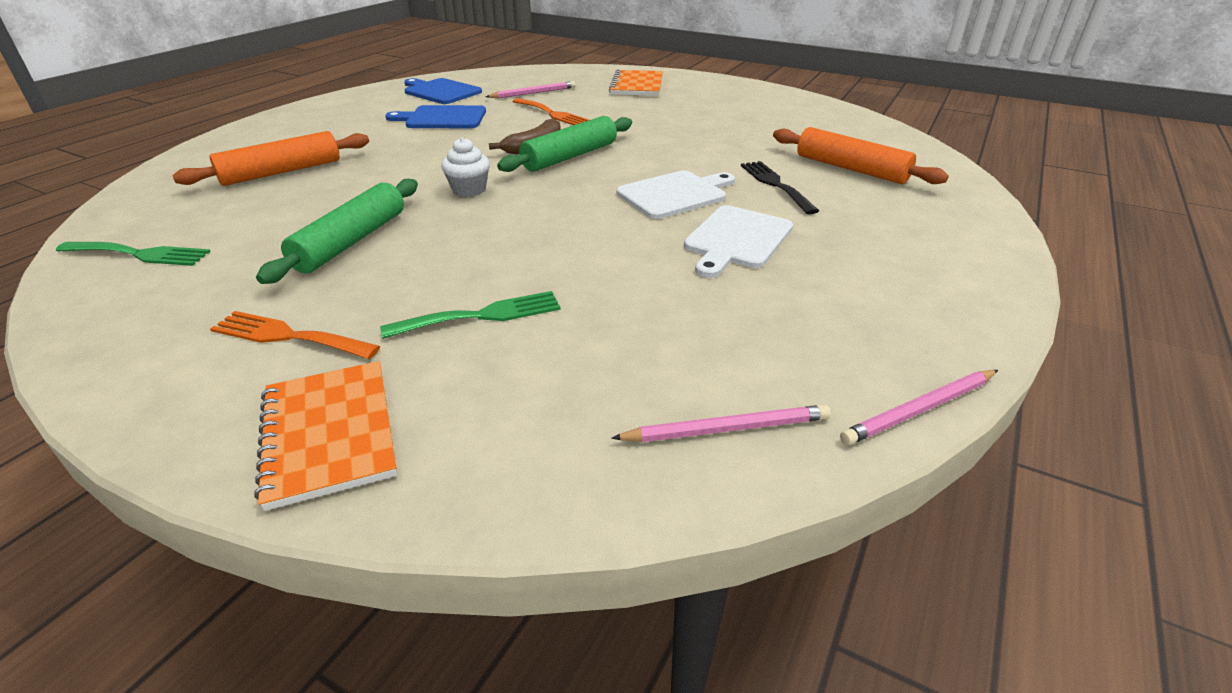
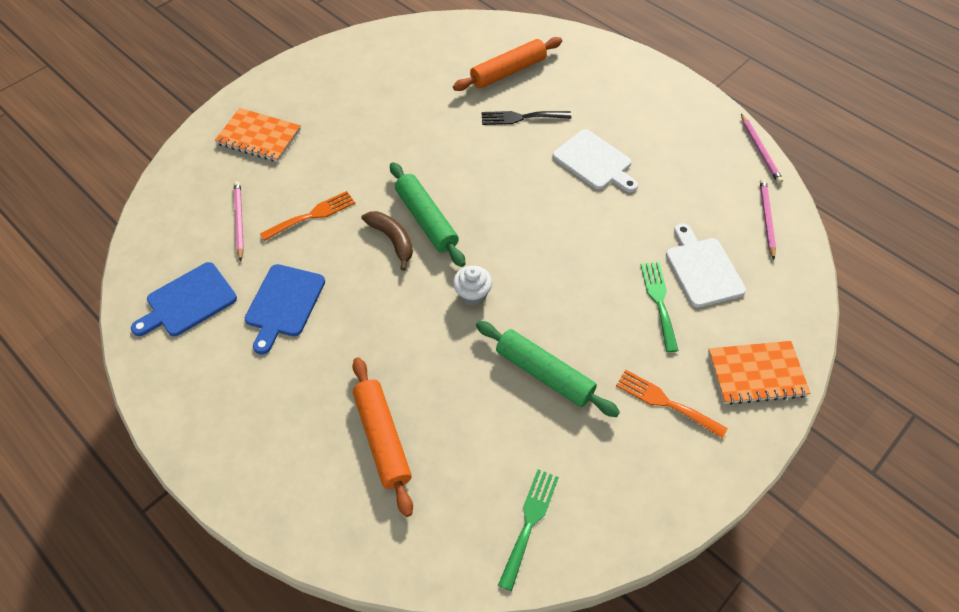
camera: 75 degrees left, 20 degrees up
(288, 336) = (665, 402): orange fork -> orange fork turned 90 degrees clockwise
(675, 194) = (520, 173): white cutting board -> white cutting board (702, 269)

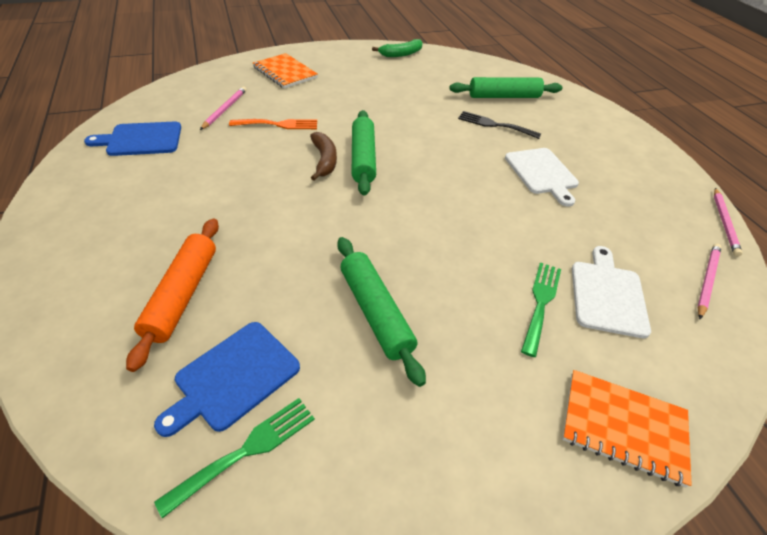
camera: 25 degrees right, 10 degrees down
(284, 304) = (204, 167): blue cutting board -> blue cutting board (233, 377)
(364, 50) = (401, 54): none -> green banana
(472, 294) = (359, 222): white cupcake -> none
(508, 71) = (504, 96): orange rolling pin -> green rolling pin
(665, 402) = (489, 402): orange fork -> none

